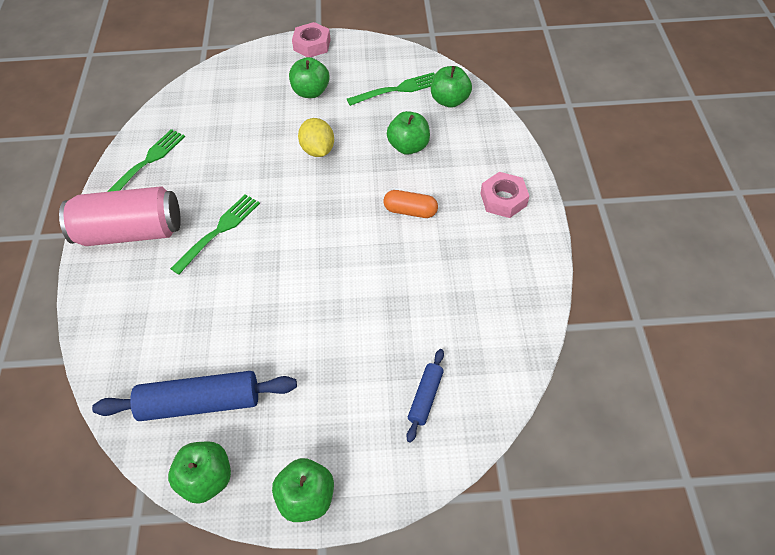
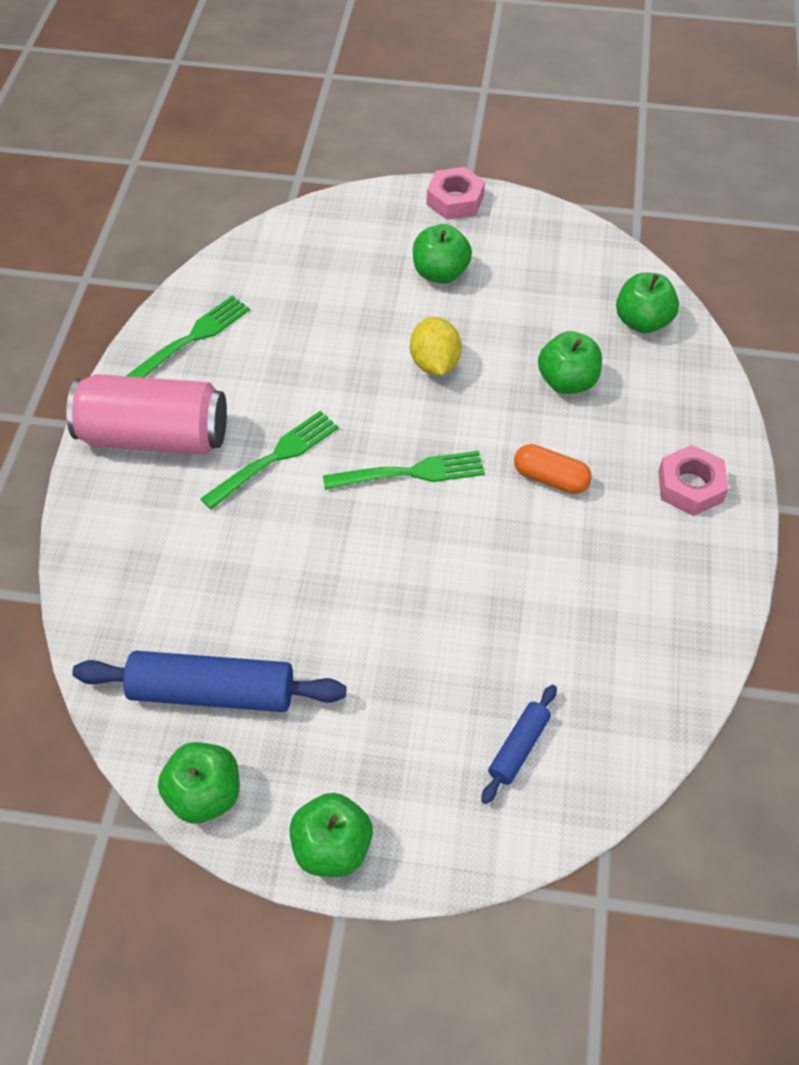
camera: 10 degrees right, 0 degrees up
(397, 90) = (567, 291): green fork -> green fork (409, 473)

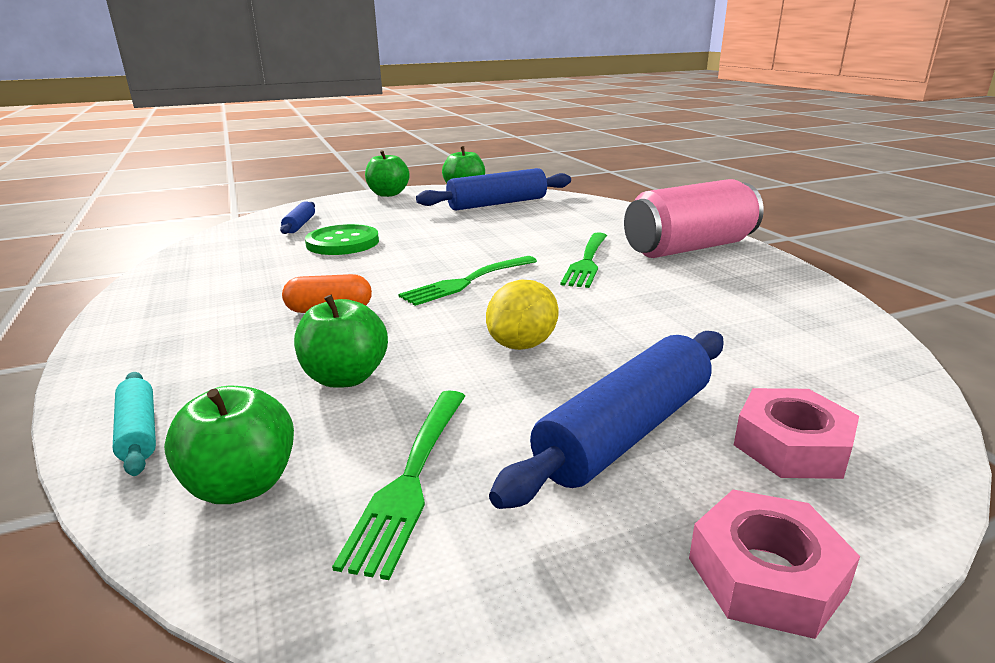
camera: 150 degrees right, 30 degrees down
(191, 339) = (775, 291): green fork -> green fork (411, 477)
(434, 363) = (522, 344): yellow lemon -> yellow lemon turned 75 degrees clockwise
(440, 273) = (625, 432): green apple -> blue rolling pin
(485, 642) = (342, 243): none -> green button
(690, 486) = (163, 343): pink nut -> pink nut (791, 445)
(697, 385) = (139, 432): none -> turquoise rolling pin

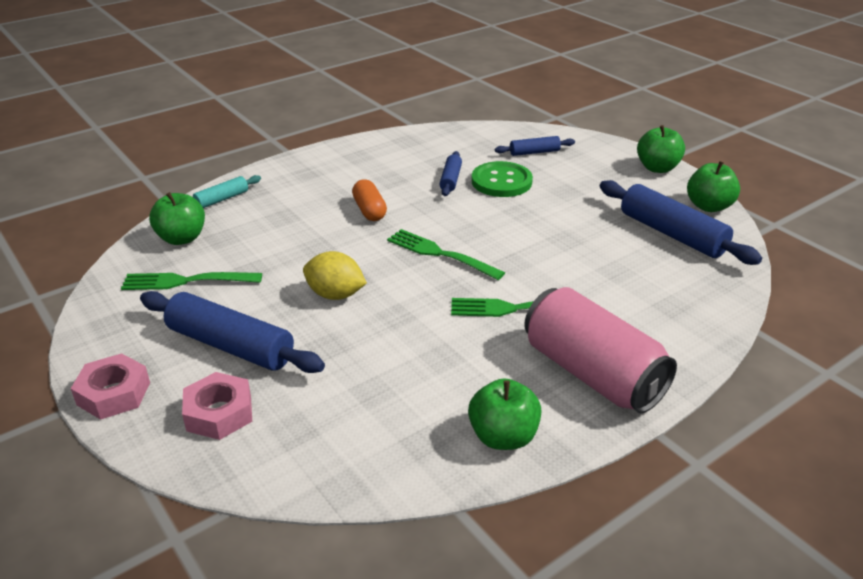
camera: 75 degrees right, 10 degrees up
(308, 263) = (450, 179): none -> blue rolling pin
(345, 377) = (280, 239): green apple -> green apple (503, 437)

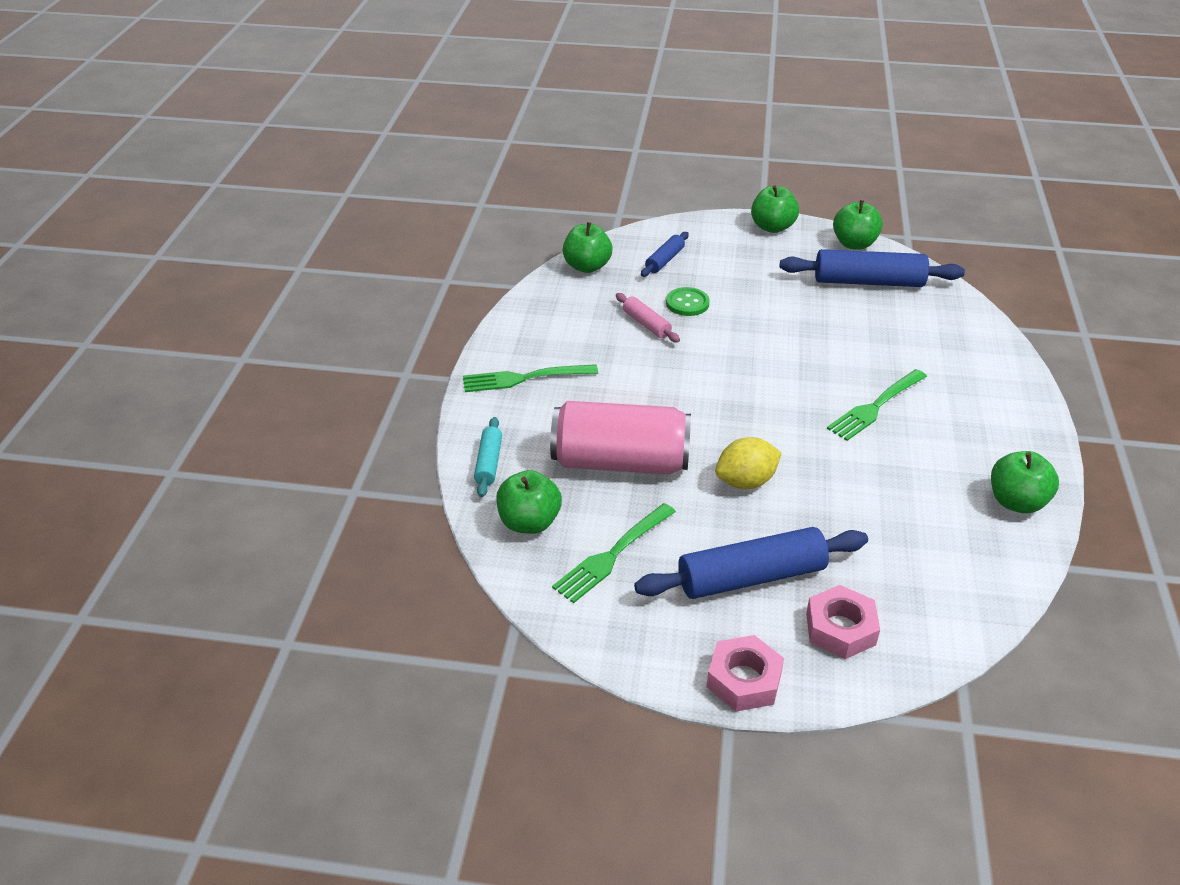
camera: 45 degrees left, 5 degrees up
(369, 210) = (636, 392): orange capsule -> none
(441, 254) = (756, 396): green fork -> green fork (525, 378)
(450, 179) = (646, 324): blue rolling pin -> pink rolling pin
(475, 133) = (587, 266): none -> green apple
(501, 181) = (687, 303): green button -> green button, size x0.66
(592, 373) = (990, 422): pink can -> pink can (620, 462)

